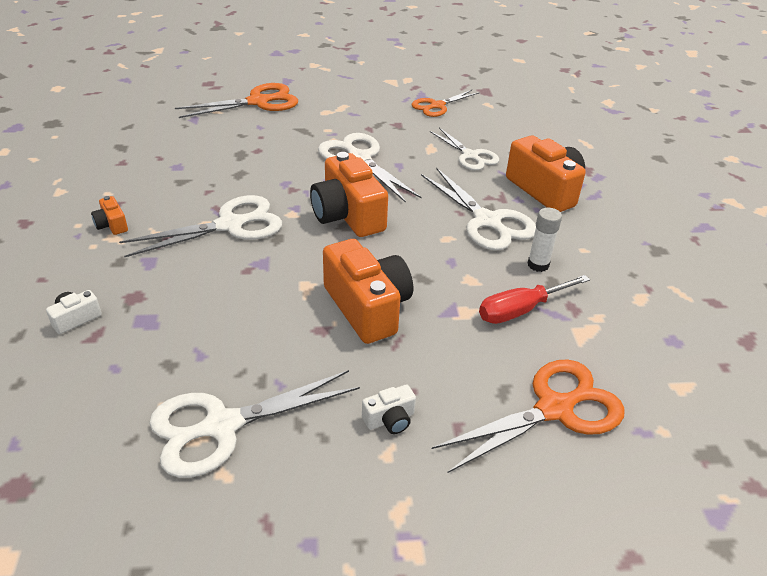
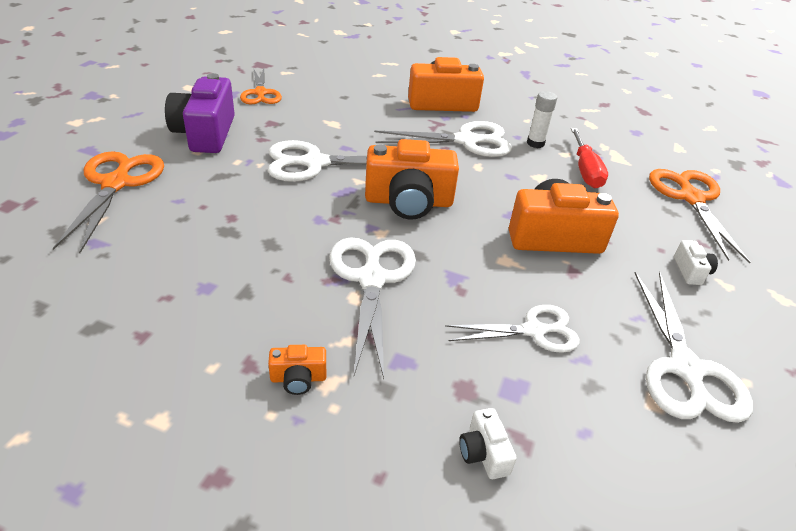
camera: 65 degrees left, 0 degrees up
(350, 107) = (205, 133): none -> purple camera
(470, 156) = (363, 111): white scissors -> white scissors (534, 331)

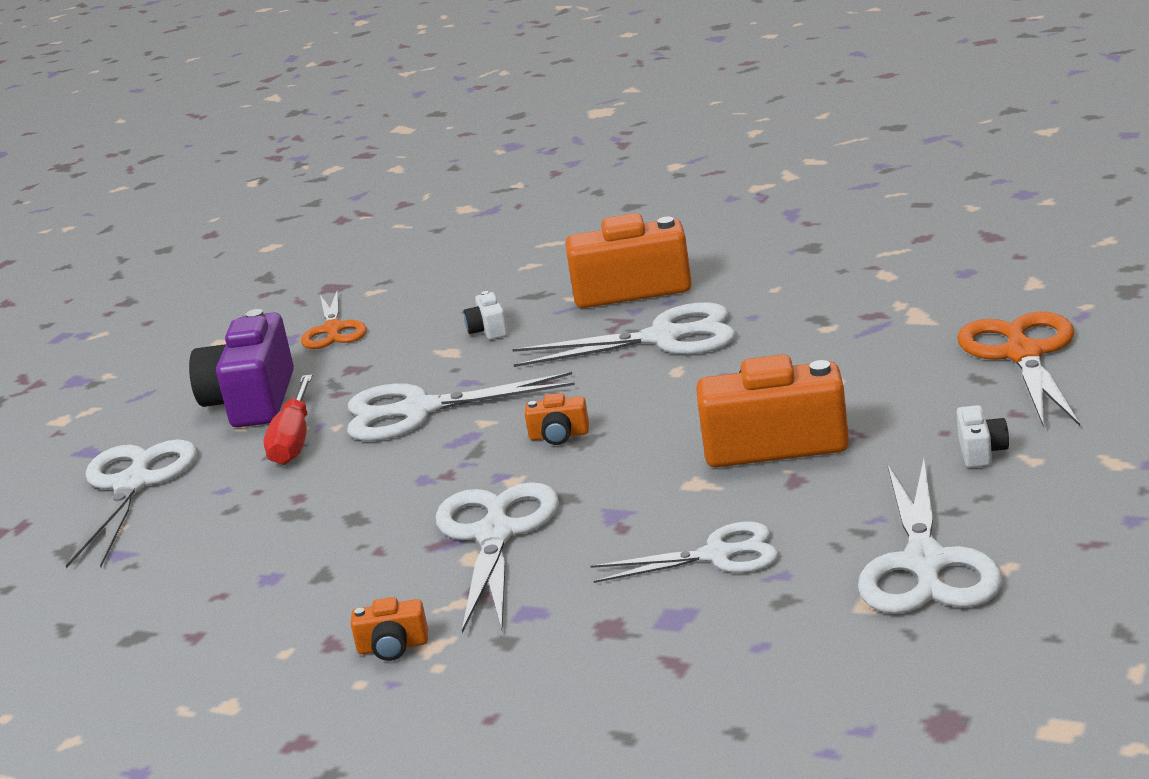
camera: 10 degrees right, 15 degrees down
(116, 184) = (133, 485): orange scissors -> white scissors
(408, 201) = (559, 435): orange camera -> orange camera, size x0.45
(483, 453) = (622, 681): white camera -> white camera (489, 330)
(535, 143) = (780, 321): white glue stick -> none
(585, 170) = (854, 345): red screwdriver -> red screwdriver (294, 440)

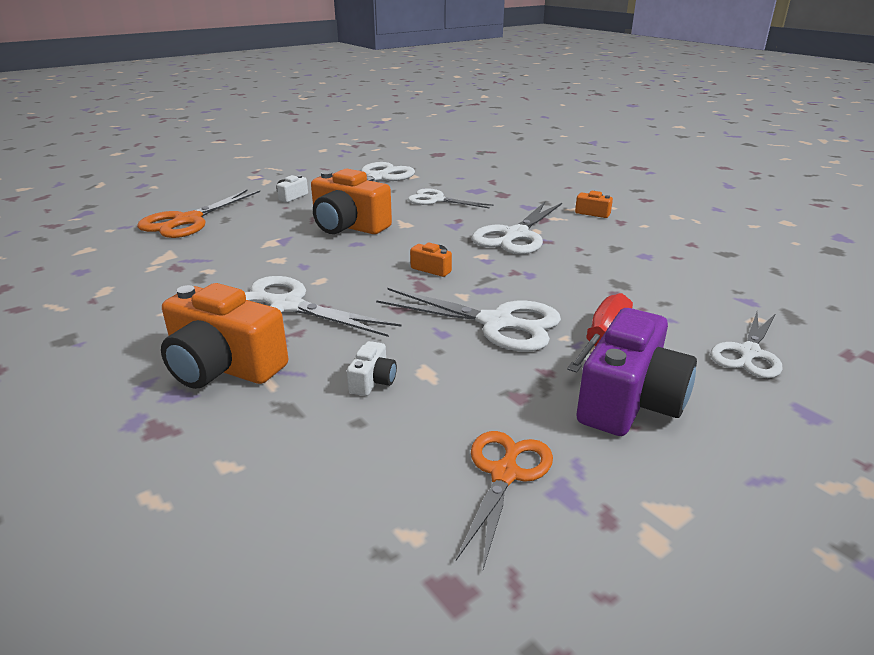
camera: 155 degrees left, 5 degrees up
(133, 485) = (749, 353): white scissors -> white scissors, size x0.67

